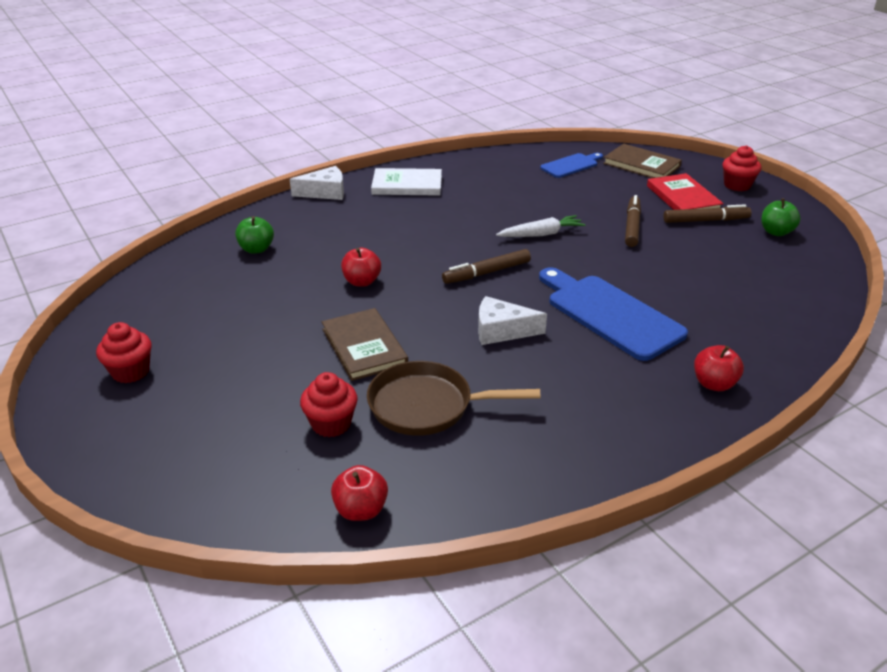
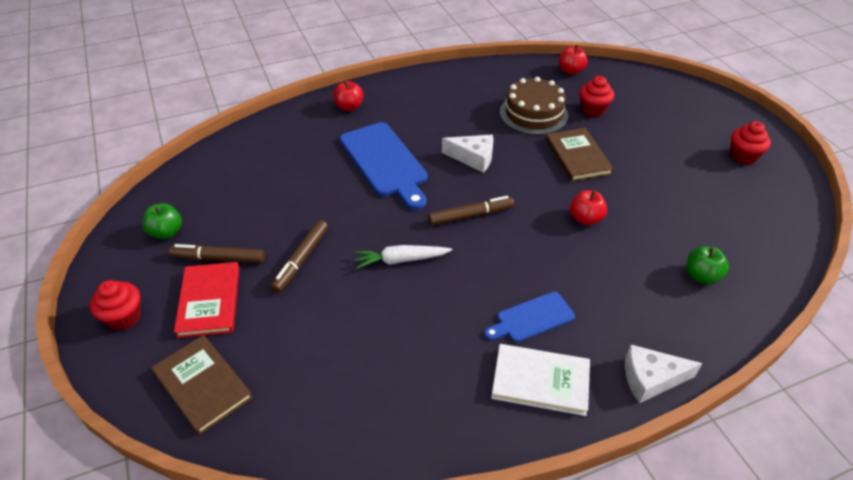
camera: 170 degrees left, 10 degrees up
(427, 406) = (533, 113): brown pan -> brown cake
(571, 165) = (299, 400): blue cutting board -> blue cutting board (532, 318)

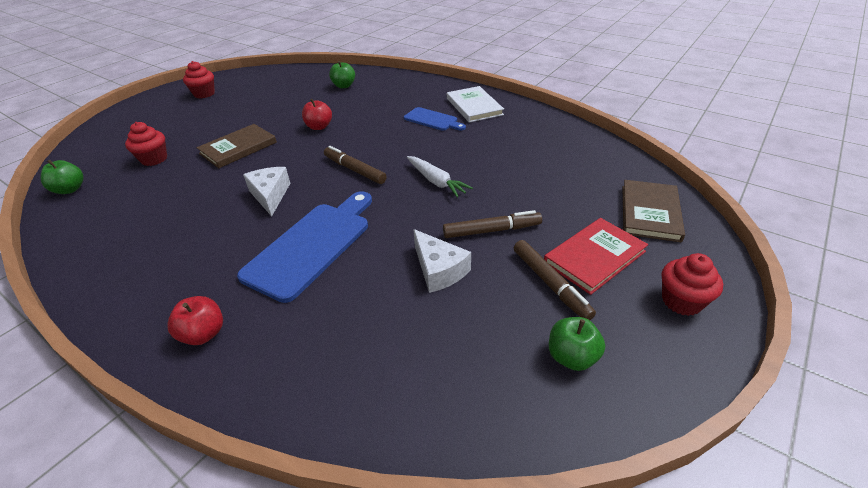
camera: 120 degrees left, 5 degrees down
(533, 113) = (172, 187): brown cake -> none
(571, 71) = (70, 189): red apple -> green apple
(651, 379) = (435, 84): white cheese -> white cheese (439, 270)

